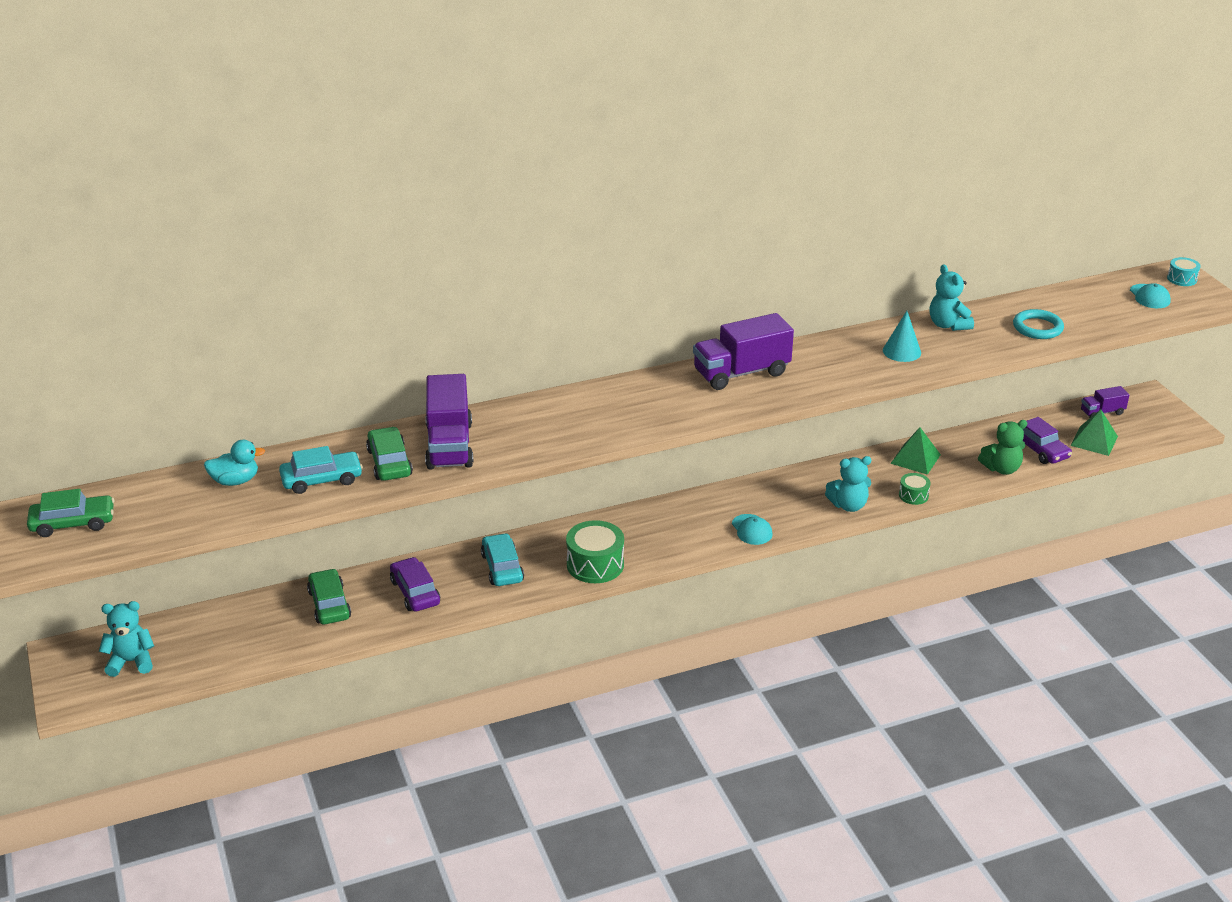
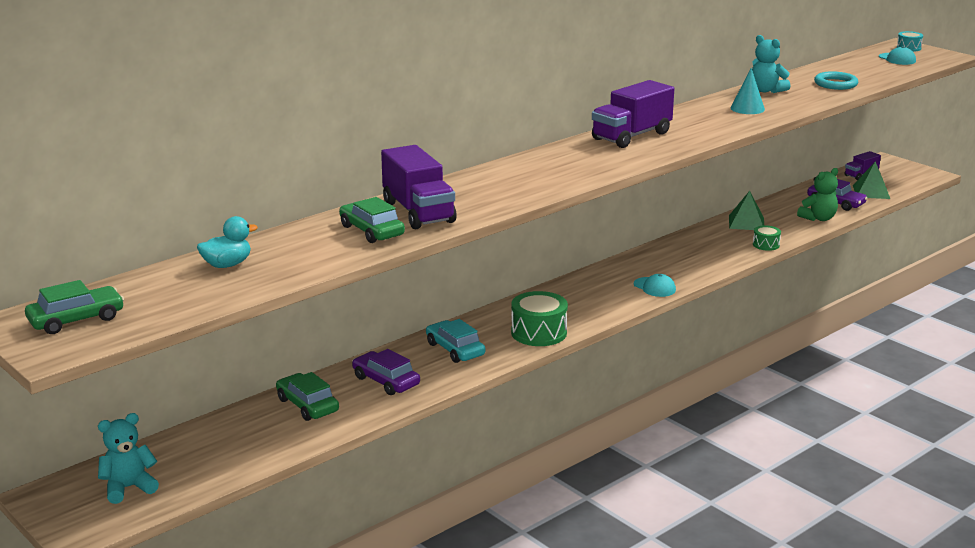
camera: 20 degrees left, 10 degrees down
(322, 480) = (315, 251): turquoise car -> none
(848, 505) = (720, 259): turquoise teddy bear -> none

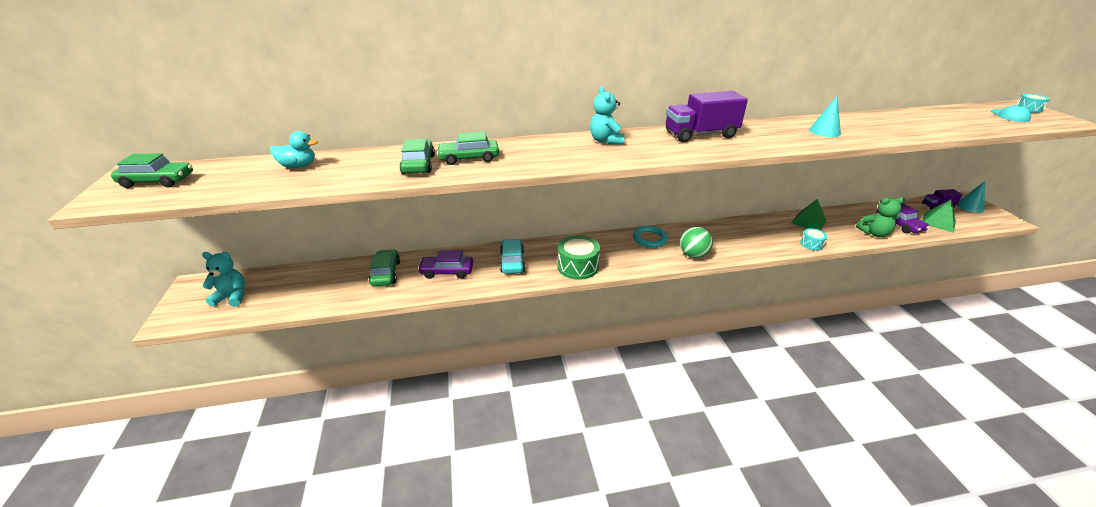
camera: 30 degrees right, 10 degrees up
(386, 381) = (447, 271): purple car -> purple car turned 75 degrees counterclockwise
(418, 212) = (469, 158): purple truck -> green car
(654, 287) = (693, 255): turquoise cap -> green ball
(766, 90) = (856, 120): turquoise teddy bear -> turquoise teddy bear (606, 141)
(766, 245) = (811, 244): green drum -> turquoise drum
(835, 84) = (929, 126): turquoise ring -> turquoise ring (649, 239)
(891, 168) = (970, 206): none -> turquoise cone

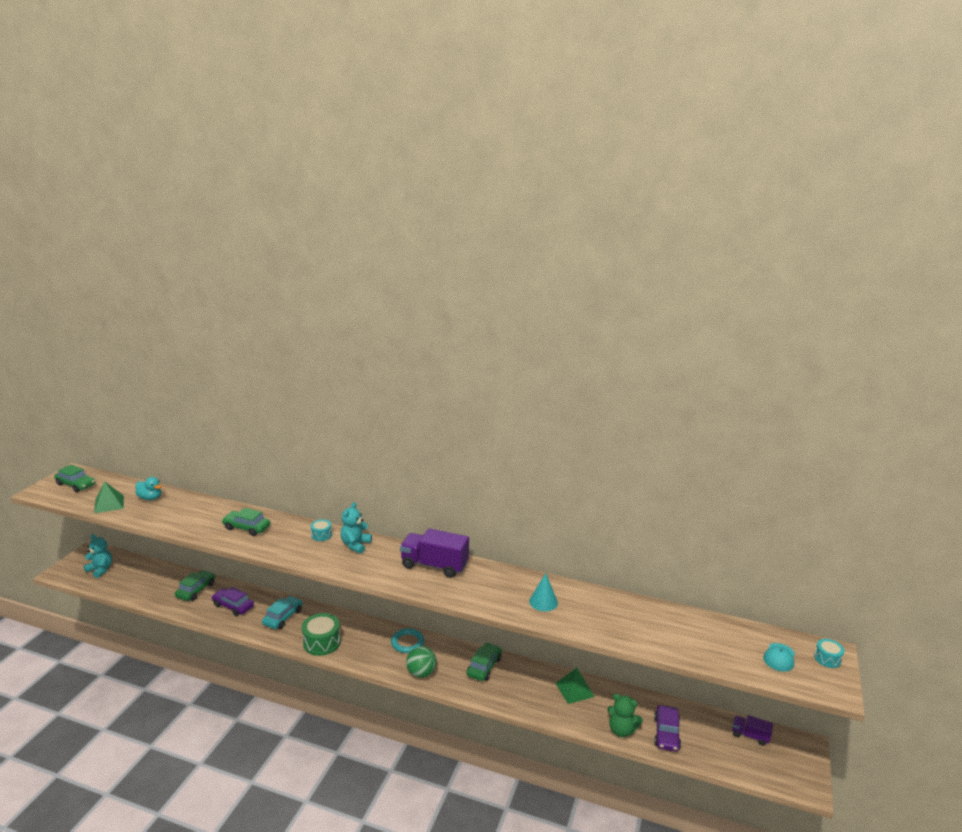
camera: 30 degrees right, 10 degrees down
(418, 164) = (212, 522): green car -> green car (484, 667)
(811, 244) = (540, 711): turquoise drum -> turquoise drum (321, 535)
(938, 222) = (716, 752): green pyramid -> green pyramid (109, 504)
(970, 206) = (790, 753): turquoise cone -> none

